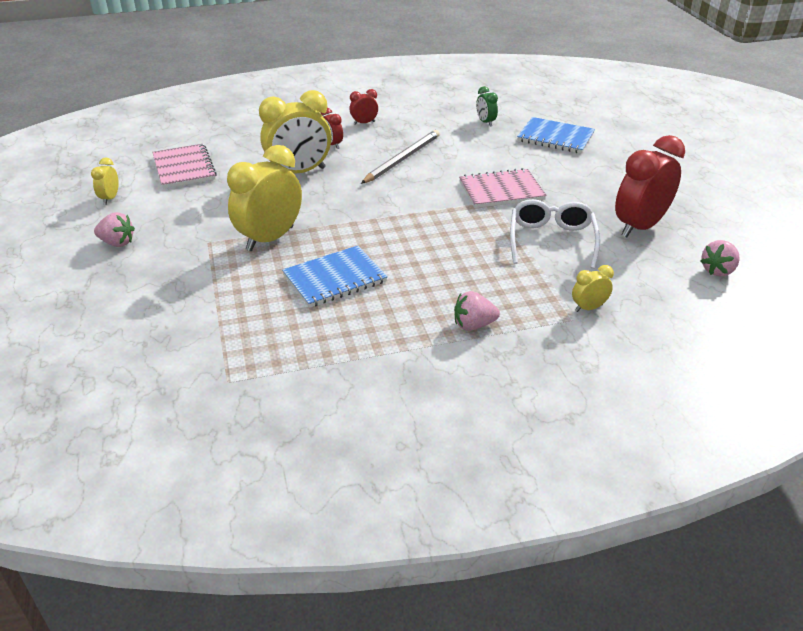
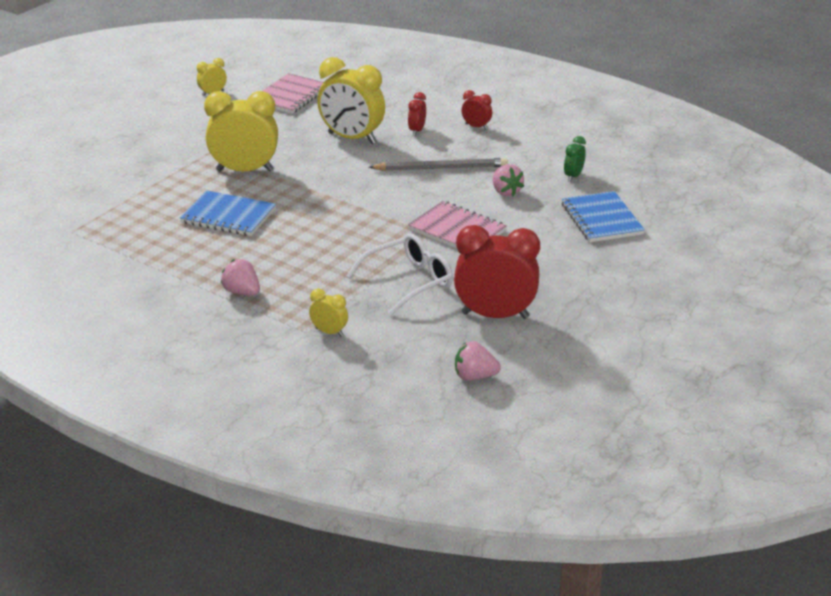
camera: 50 degrees right, 5 degrees down
(117, 243) = (165, 124): pink strawberry -> pink strawberry (506, 192)

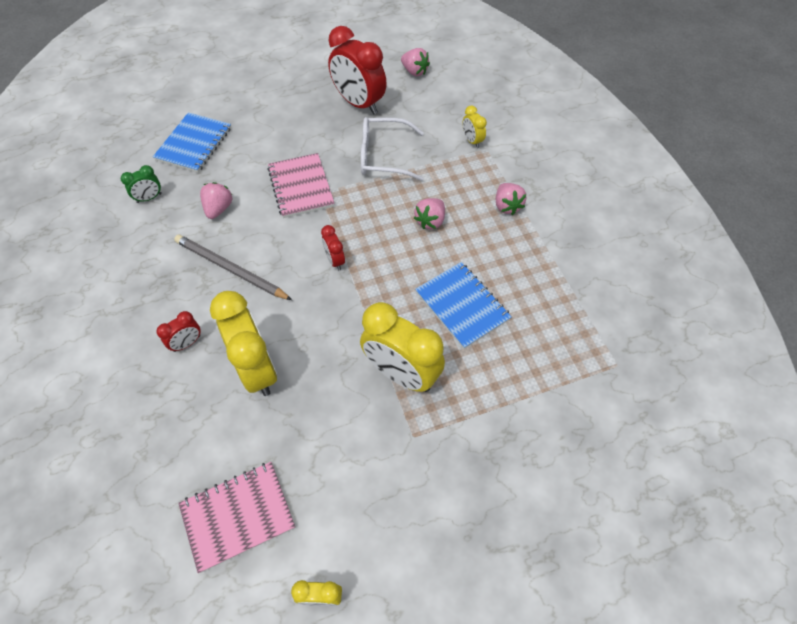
camera: 145 degrees left, 25 degrees up
(308, 254) = (430, 221): none -> pink strawberry
(476, 127) = (131, 315): red clock -> red clock (335, 260)

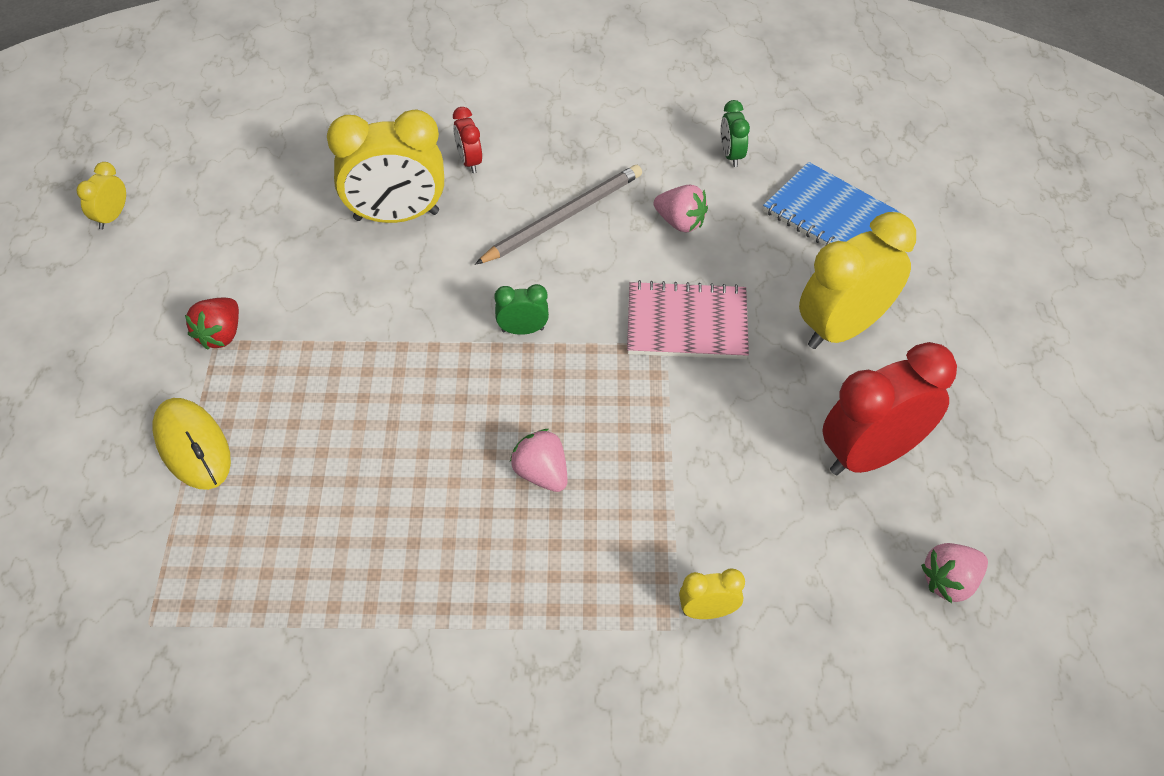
camera: 110 degrees right, 5 degrees down
(237, 516) = (235, 171): pink notebook -> none
(335, 260) = (522, 330): red clock -> green clock
(383, 156) = (716, 452): white glasses -> none
(401, 374) = (303, 353): yellow clock -> yellow clock (842, 328)
(407, 435) = (220, 335): none -> red strawberry
(462, 306) = (363, 459): blue notebook -> none
(500, 404) = (192, 446): none -> yellow mouse
(507, 206) = (522, 603): pink strawberry -> none

